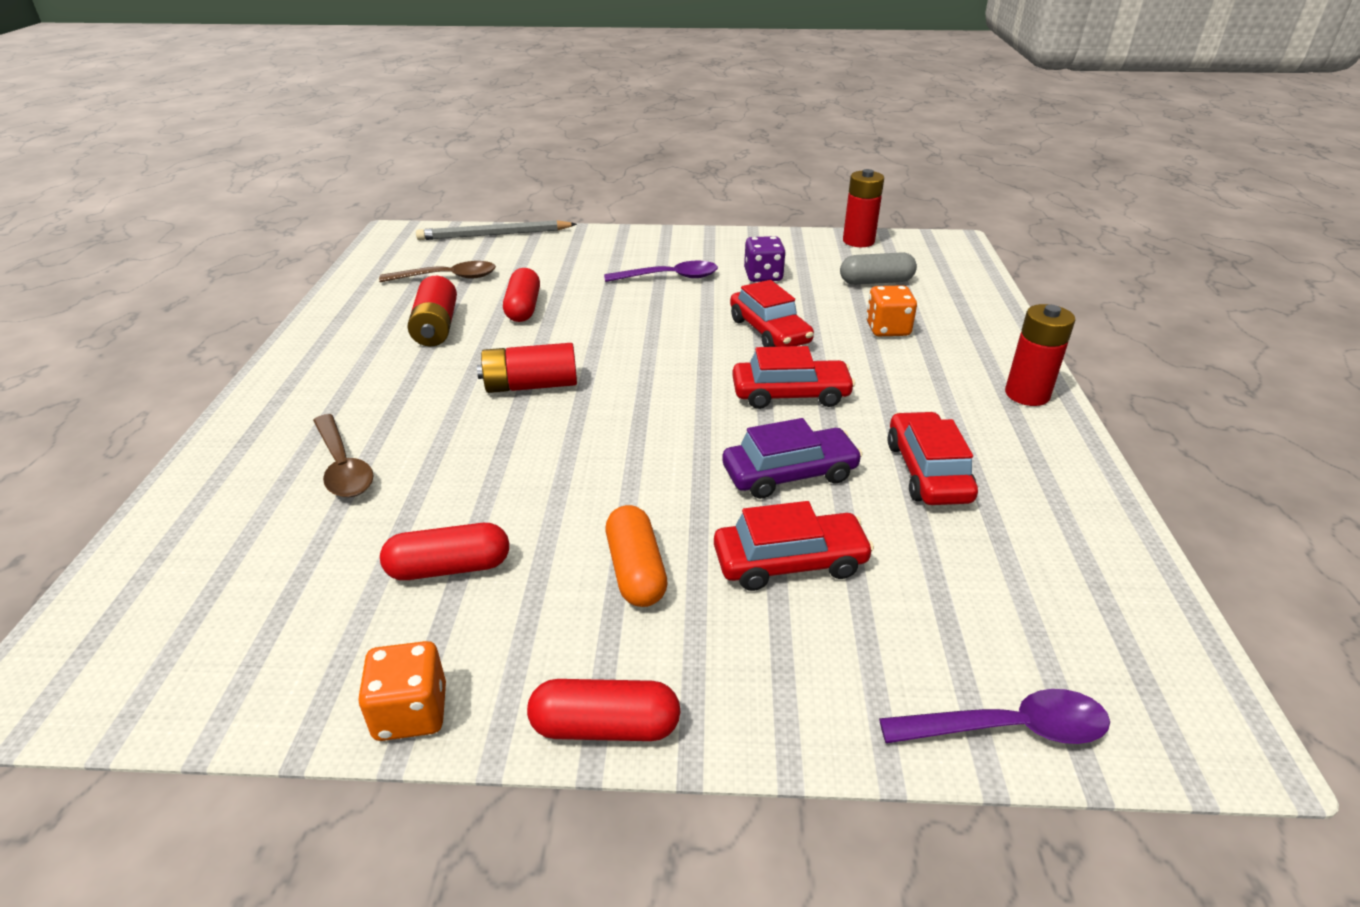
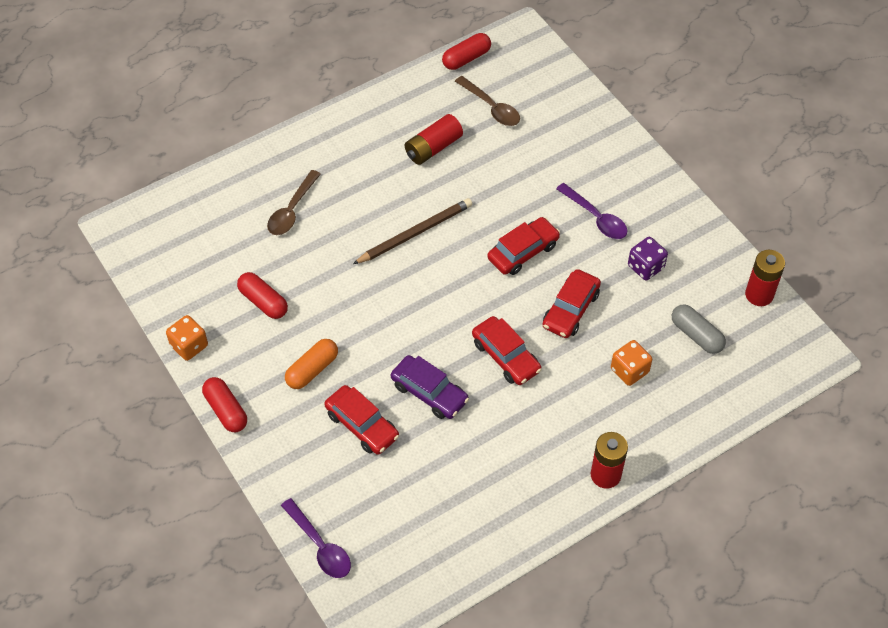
camera: 55 degrees right, 20 degrees up
(495, 235) = (569, 85): grey pencil -> none
(523, 308) = (490, 171): red capsule -> red capsule (466, 58)
(531, 385) = (414, 233): red battery -> brown pencil
(927, 471) = (480, 453): red car -> red car (523, 252)

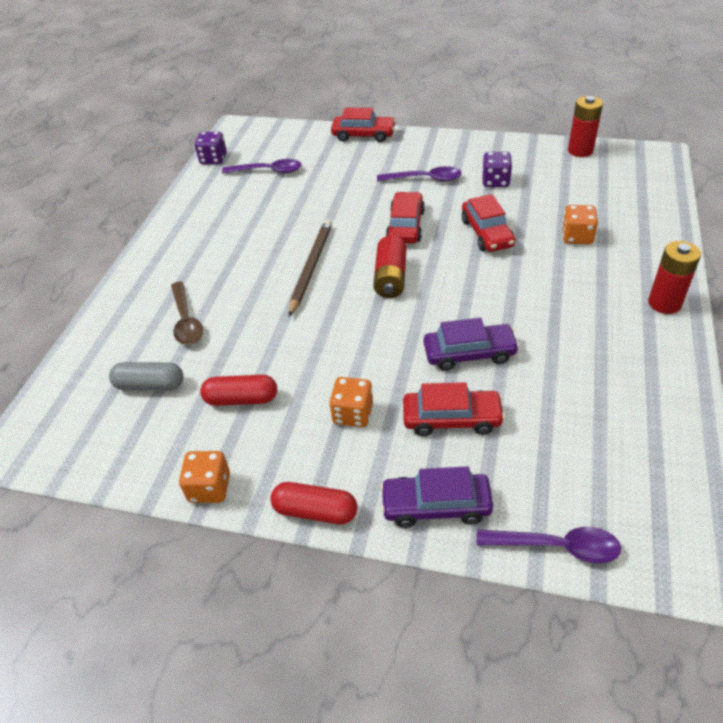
camera: 40 degrees left, 10 degrees down
(289, 466) = (436, 505): none -> purple car
(312, 370) = (353, 414): orange capsule -> orange dice
(433, 148) = (255, 214): red battery -> red battery (390, 278)
(466, 58) = (213, 159): red capsule -> purple dice
(491, 107) = (268, 171): brown spoon -> purple spoon
(505, 356) = (487, 289): red car -> red car (363, 135)
(696, 335) = (582, 192): grey capsule -> grey capsule (150, 385)

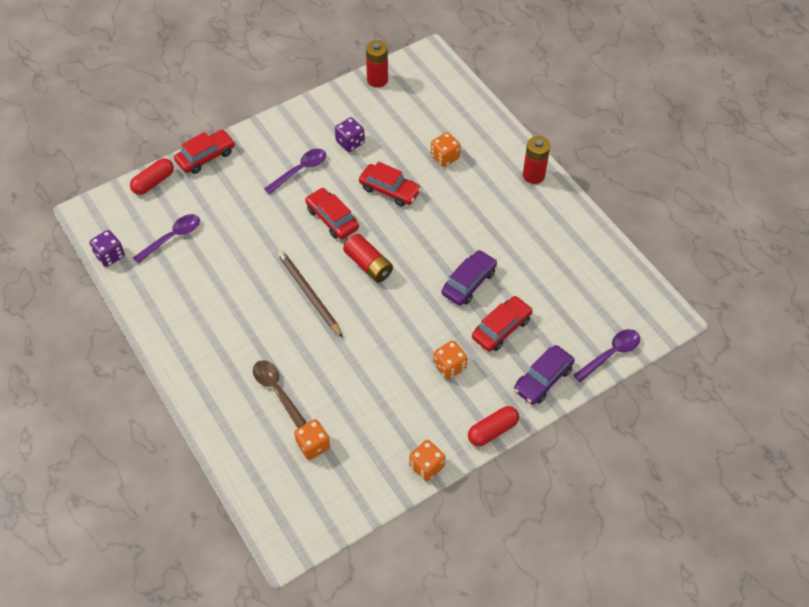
camera: 50 degrees left, 10 degrees up
(150, 385) = (313, 445): grey capsule -> orange dice
(186, 321) = (276, 390): brown spoon -> brown spoon turned 150 degrees counterclockwise
(241, 399) = (379, 408): red capsule -> red capsule (153, 182)

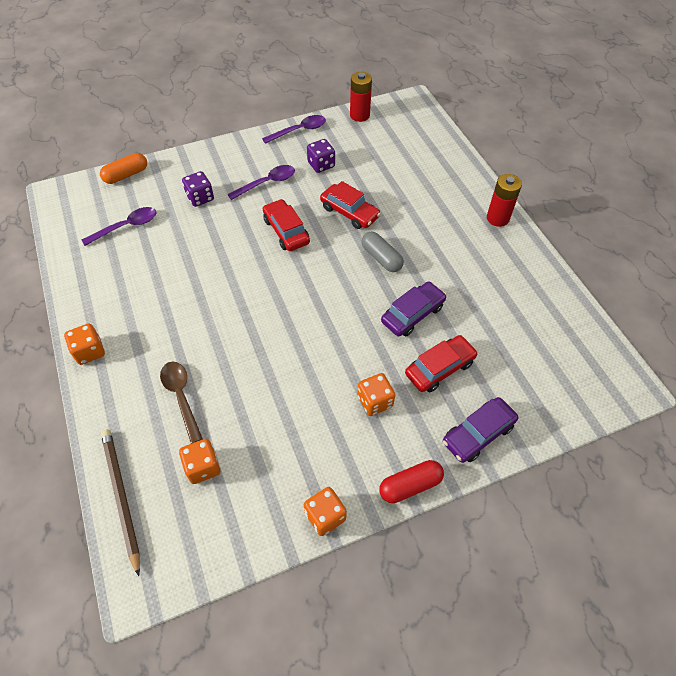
camera: 10 degrees right, 0 degrees up
(110, 255) = (61, 235): purple dice -> purple dice (200, 198)
(153, 182) = (126, 175): red capsule -> orange capsule
(206, 157) = (182, 160): red car -> none
(309, 294) = (243, 300): brown pencil -> brown pencil (121, 497)
(368, 265) = (311, 281): red battery -> none
(430, 232) = (381, 258): none -> grey capsule
(445, 157) = (410, 190): orange dice -> orange dice (89, 351)
(611, 354) = (560, 417): purple spoon -> purple spoon (299, 131)

